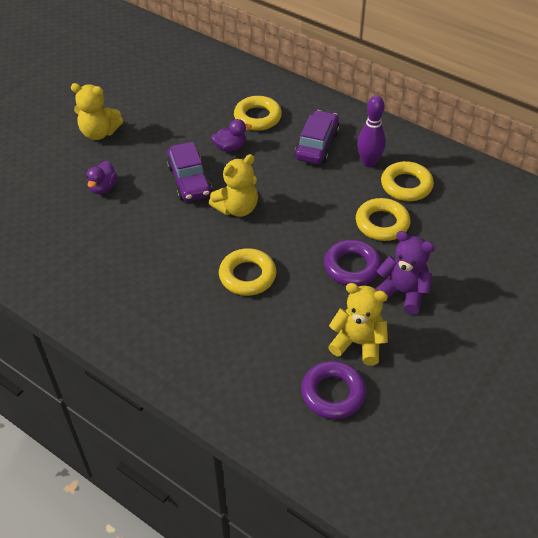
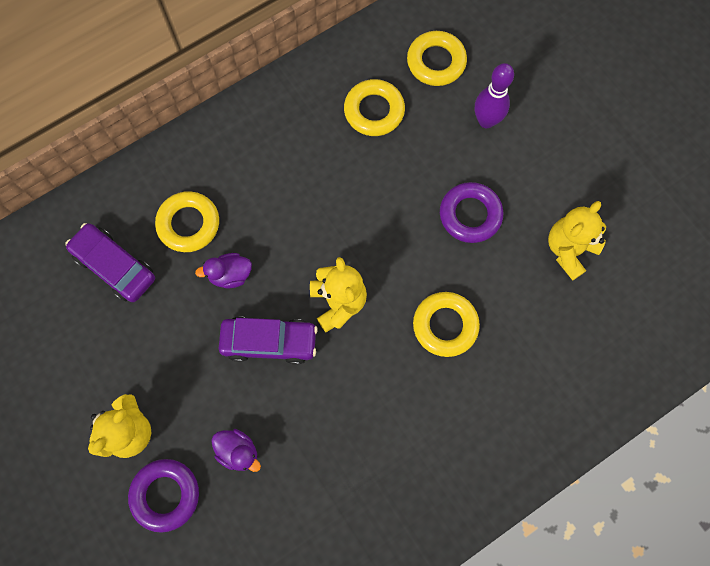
camera: 70 degrees left, 25 degrees up
(230, 147) = (230, 275): purple duck -> purple duck turned 105 degrees counterclockwise
(317, 145) = (269, 176): purple car -> purple car (115, 266)
(333, 393) = (620, 296): purple ring -> purple ring (165, 495)
(369, 162) = (322, 133): purple bowling pin -> purple bowling pin (486, 121)
(382, 223) = (420, 160): yellow ring -> yellow ring (436, 62)
(403, 293) = (521, 181): purple teddy bear -> none

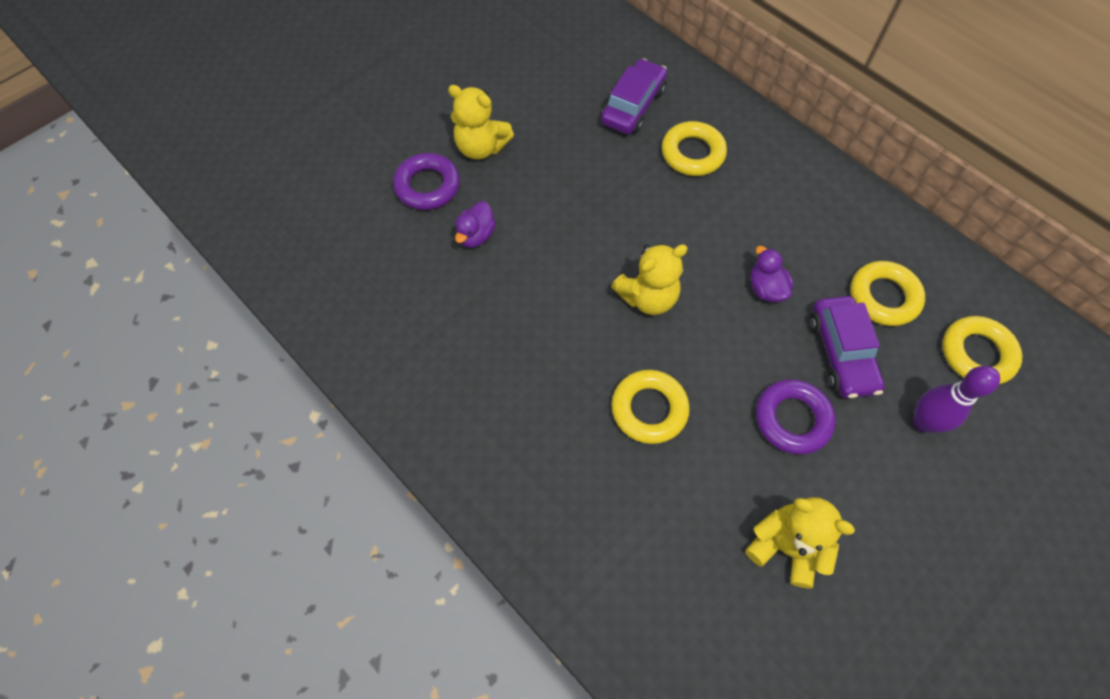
camera: 80 degrees right, 10 degrees down
(230, 275) = (650, 197): purple duck -> purple duck (766, 288)
(269, 342) = (590, 242): purple car -> purple car (841, 353)

